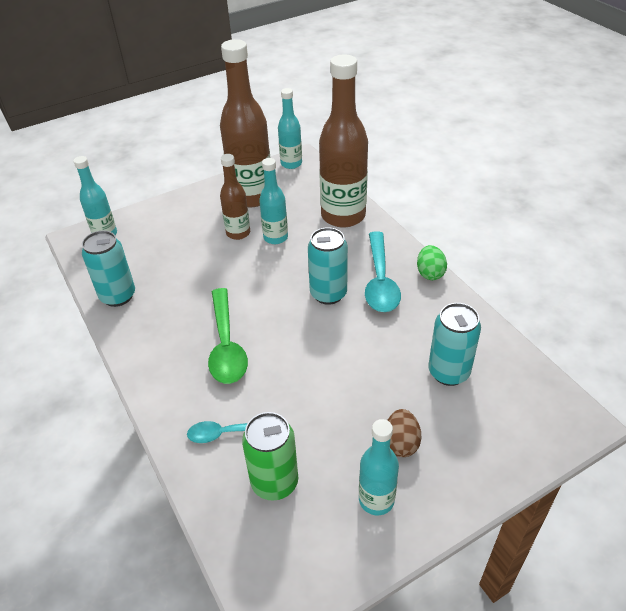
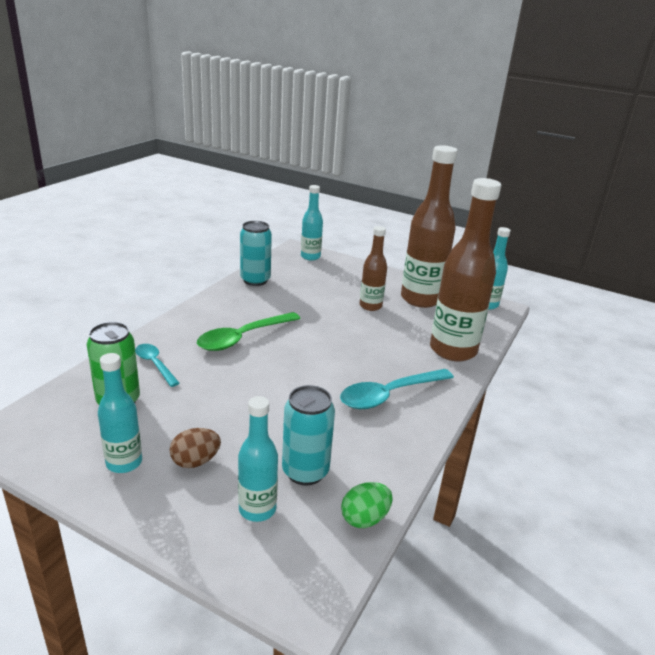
camera: 55 degrees right, 15 degrees down
(275, 237) = (384, 324): turquoise bottle -> turquoise bottle (257, 509)
(328, 294) = (344, 370): turquoise can -> none
(430, 273) = (432, 424): green egg -> green egg (364, 518)

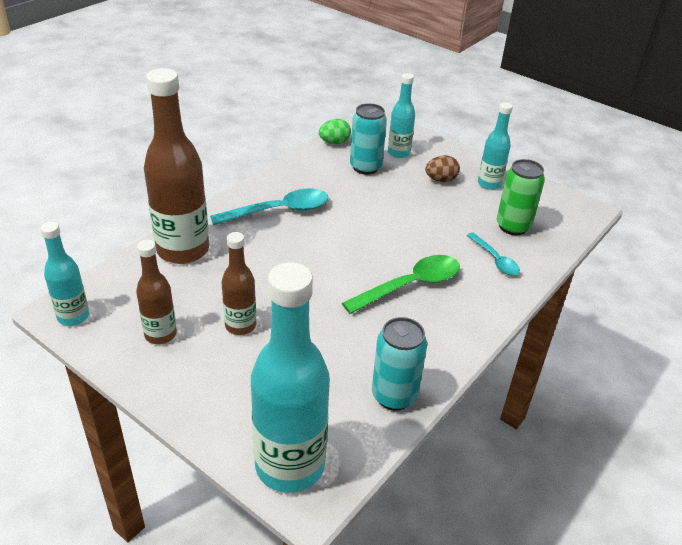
camera: 170 degrees left, 10 degrees up
(310, 257) = (290, 465): turquoise bottle -> turquoise bottle, size x1.86
(421, 299) = (160, 334): brown bottle -> brown bottle, size x0.54

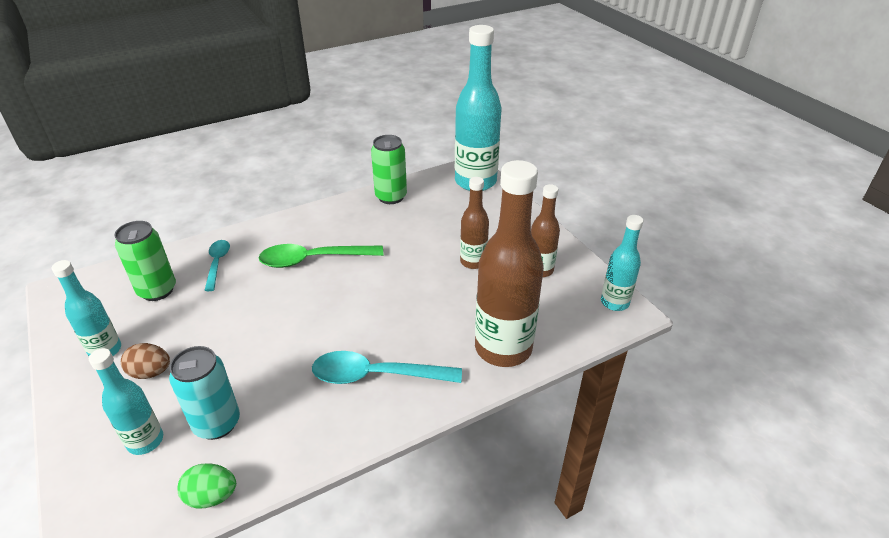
camera: 155 degrees left, 0 degrees up
(394, 396) = (391, 197): turquoise can -> green can

